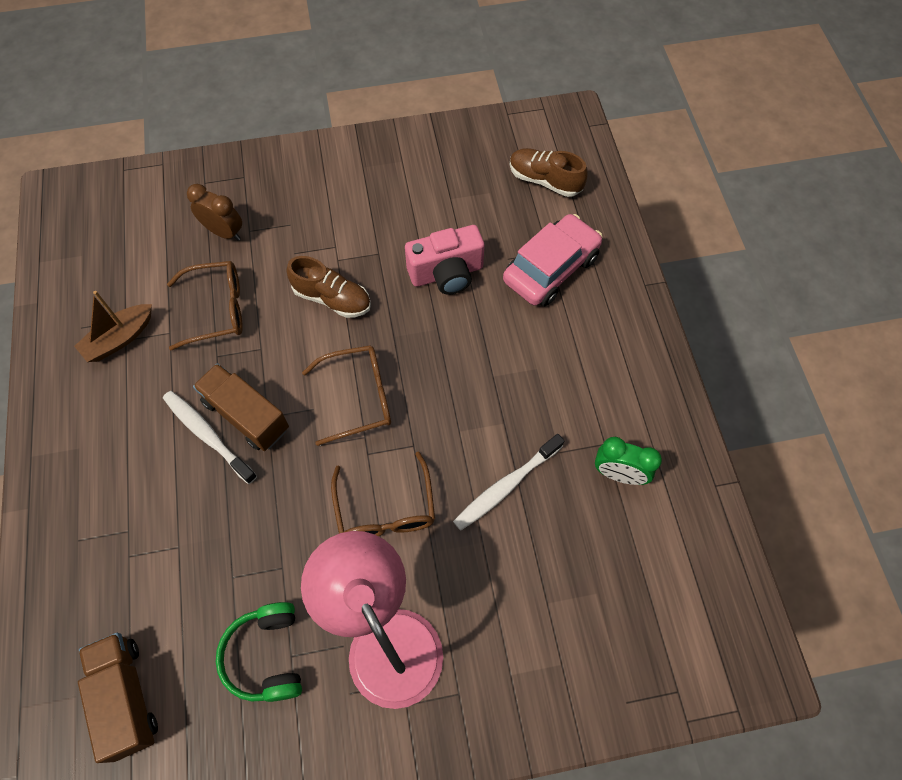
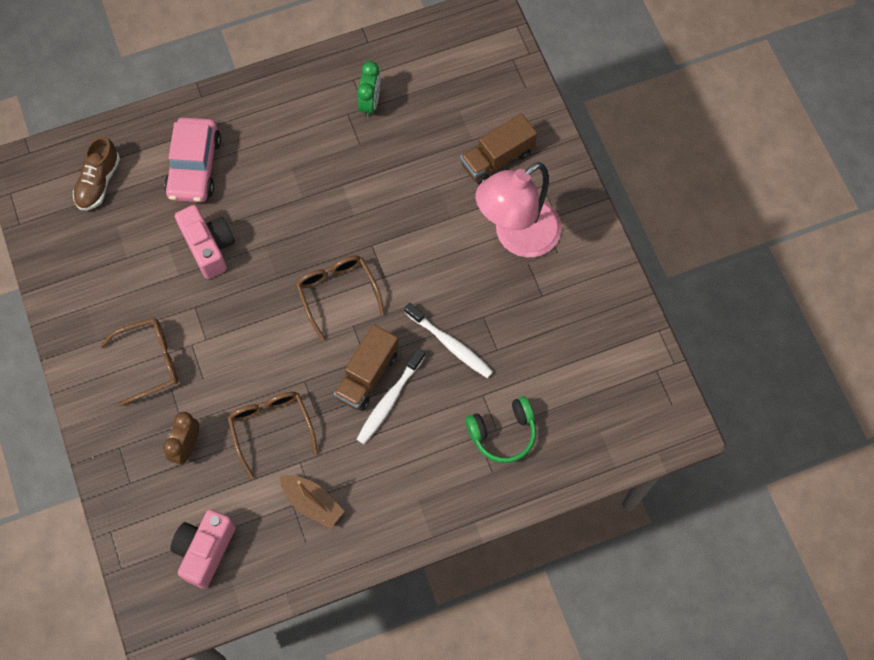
camera: 100 degrees left, 5 degrees up
(111, 237) = (205, 550): none -> pink camera
(126, 697) = (592, 396): brown truck -> brown truck (497, 158)
(267, 656) = (545, 311): green headphones -> green headphones (503, 433)
(332, 298) = (247, 334): brown shoe -> none
(385, 509) = (426, 255): brown glasses -> brown glasses (150, 362)
(506, 486) = (393, 176): white toothbrush -> white toothbrush (450, 344)
(551, 269) = (194, 167): pink car -> pink car turned 120 degrees counterclockwise

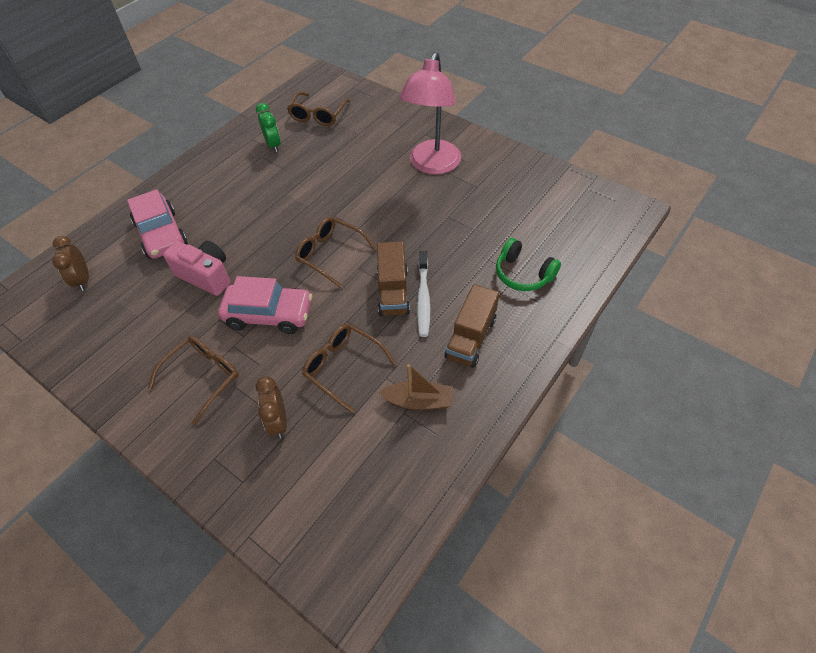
camera: 30 degrees left, 15 degrees down
(98, 182) = (83, 280): brown shoe -> brown clock
(205, 550) = (352, 496): pink camera -> none
(240, 329) = (269, 314): none -> pink car
(445, 84) = (318, 115): none -> brown glasses
(450, 344) = (439, 242): white toothbrush -> none
(497, 158) = (383, 134): brown truck -> brown truck (471, 338)
(503, 433) = (523, 274): green headphones -> green headphones turned 90 degrees clockwise

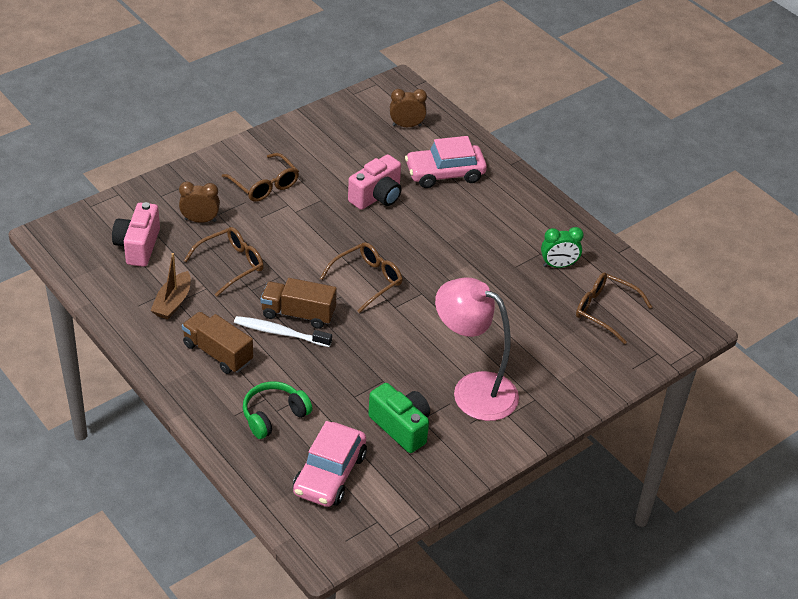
camera: 100 degrees right, 10 degrees down
(269, 314) = (311, 229): pink car -> pink car (329, 474)
(341, 471) = (138, 246): none -> pink camera
(491, 195) = (401, 427): none -> green camera

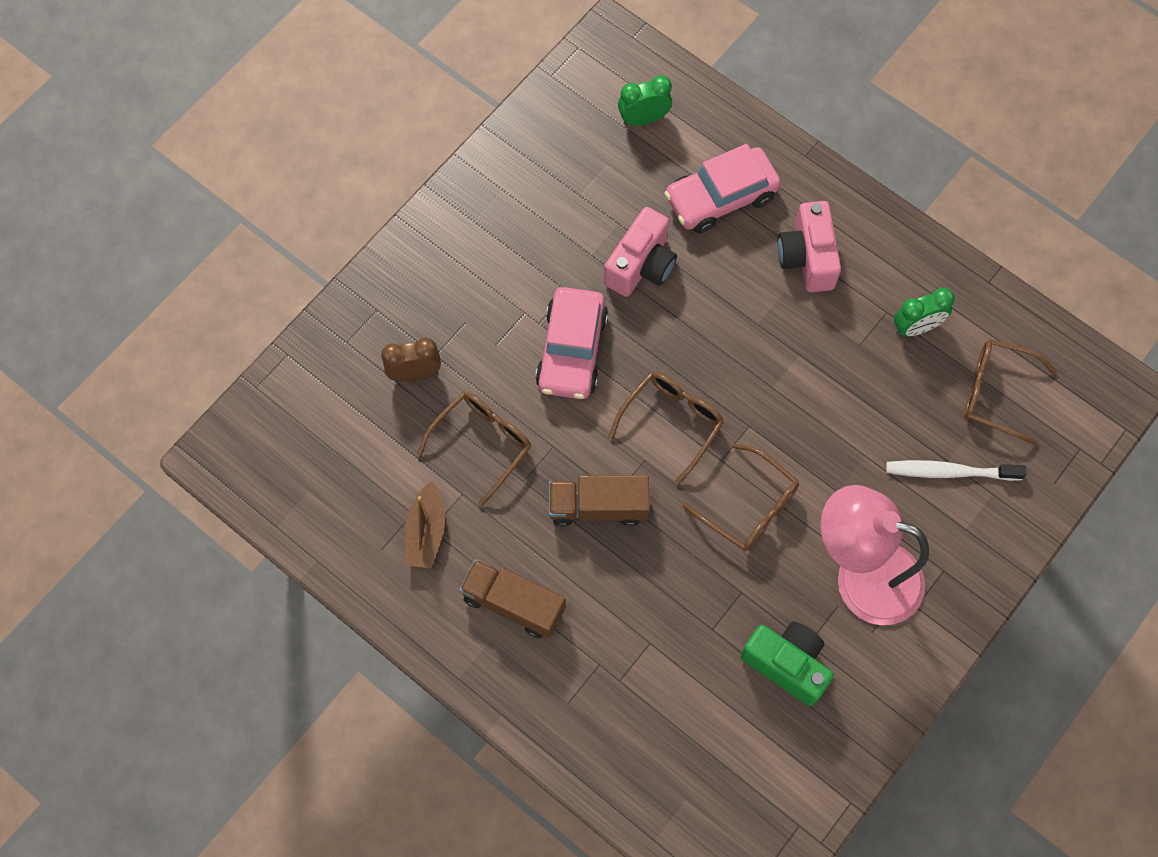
camera: 10 degrees left, 25 degrees up
(138, 246) = (346, 444): pink camera -> pink camera (807, 257)
(264, 185) = (482, 284): brown glasses -> brown glasses (749, 507)
(274, 415) = (619, 690): green headphones -> none
(280, 333) = (584, 546): white toothbrush -> white toothbrush (949, 472)
(329, 474) = (718, 766): pink car -> pink car (571, 351)
(406, 125) = (643, 119): brown clock -> green clock

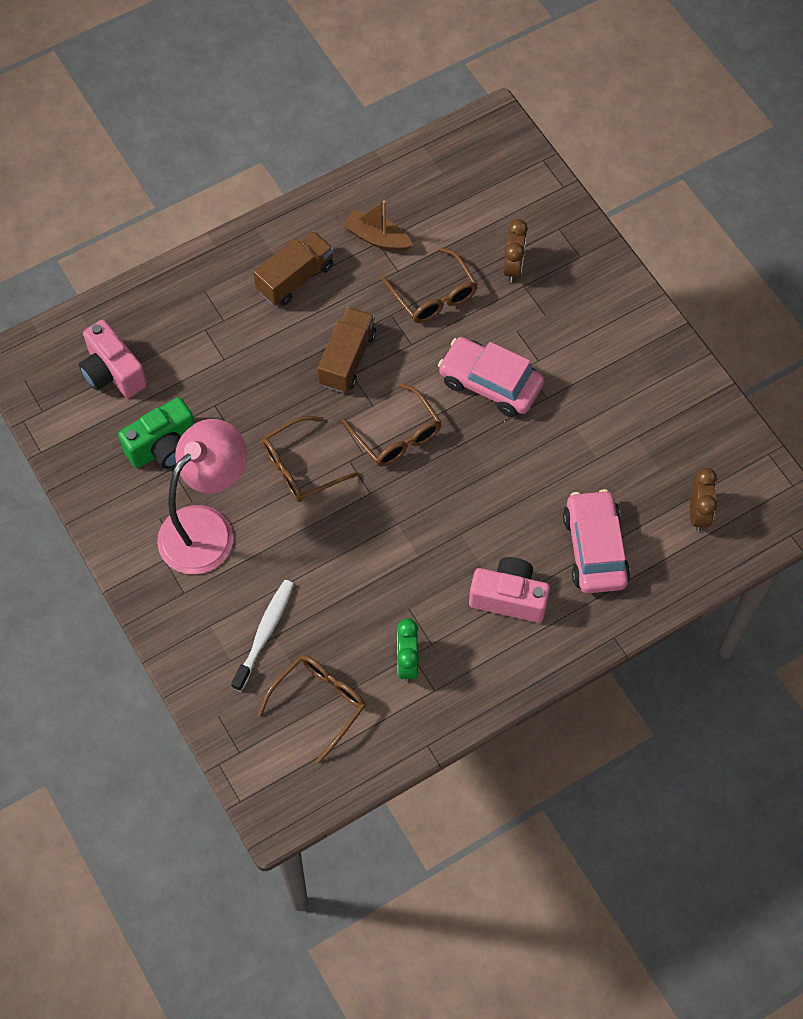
camera: 110 degrees right, 5 degrees down
(641, 265) = (550, 461): pink camera -> pink camera (113, 372)
(643, 119) = (698, 513): green clock -> brown clock

